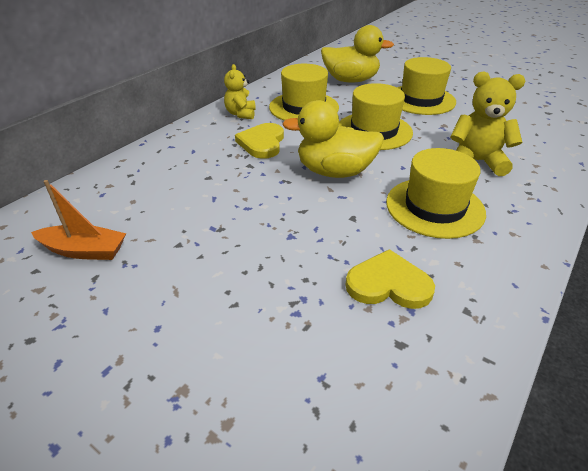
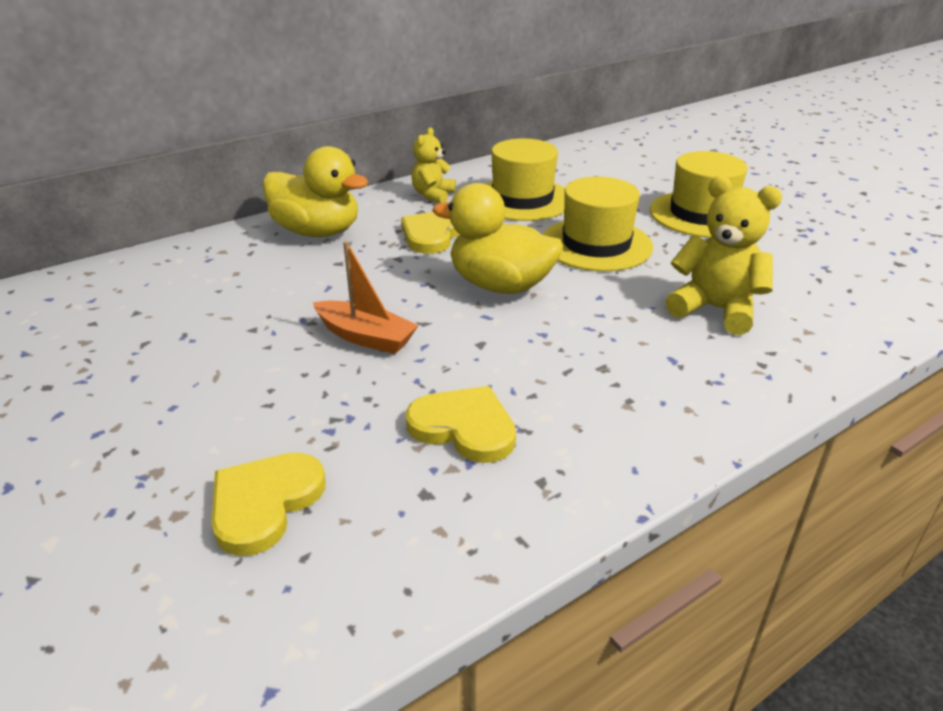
camera: 20 degrees right, 5 degrees down
(84, 250) = (152, 314): orange boat -> orange boat (365, 337)
(291, 390) = (265, 503): none -> yellow heart
(350, 80) = (617, 173): yellow duck -> yellow duck (317, 232)
(434, 207) = (602, 354): yellow hat -> none

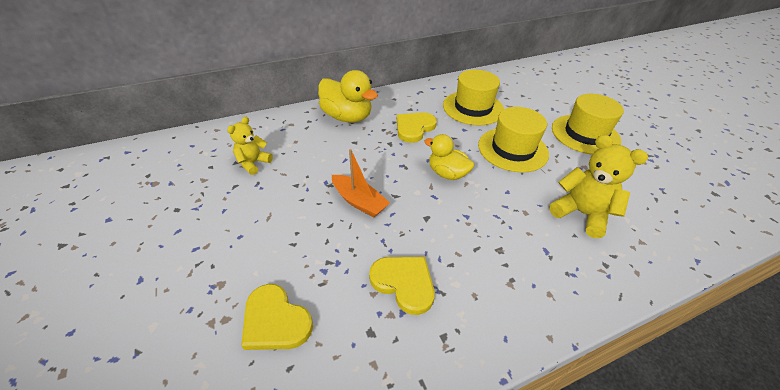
camera: 10 degrees right, 10 degrees up
(265, 503) = (275, 321): yellow heart -> yellow heart turned 90 degrees counterclockwise
(433, 195) = (419, 98): yellow teddy bear -> yellow teddy bear (253, 163)
(500, 285) = (447, 173): yellow duck -> yellow duck, size x0.66

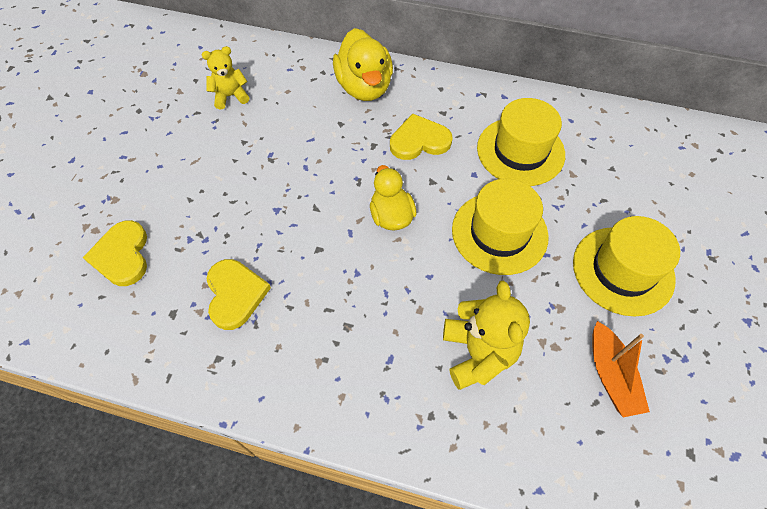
camera: 40 degrees right, 15 degrees up
(359, 201) = (278, 193): orange boat -> orange boat (610, 375)

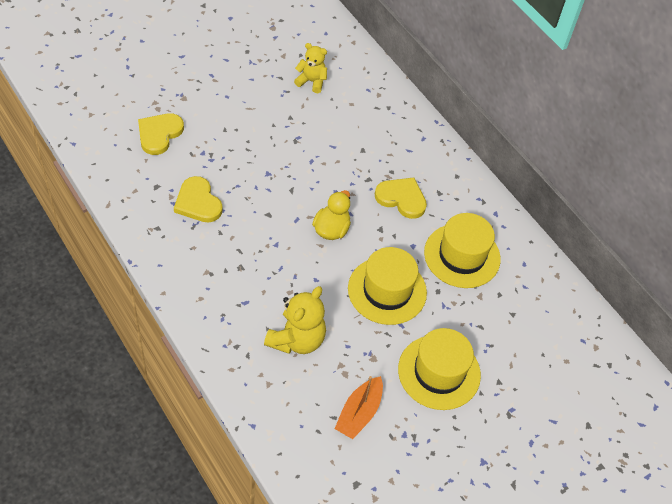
camera: 35 degrees right, 5 degrees down
(235, 294) = (198, 202): yellow heart -> yellow heart turned 120 degrees clockwise
(364, 87) = (405, 137): yellow duck -> none

